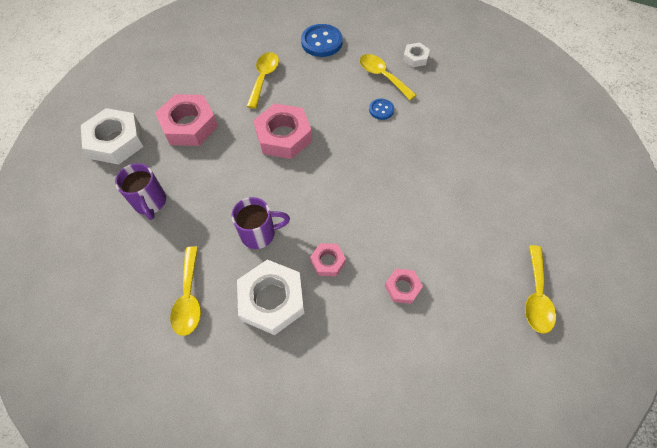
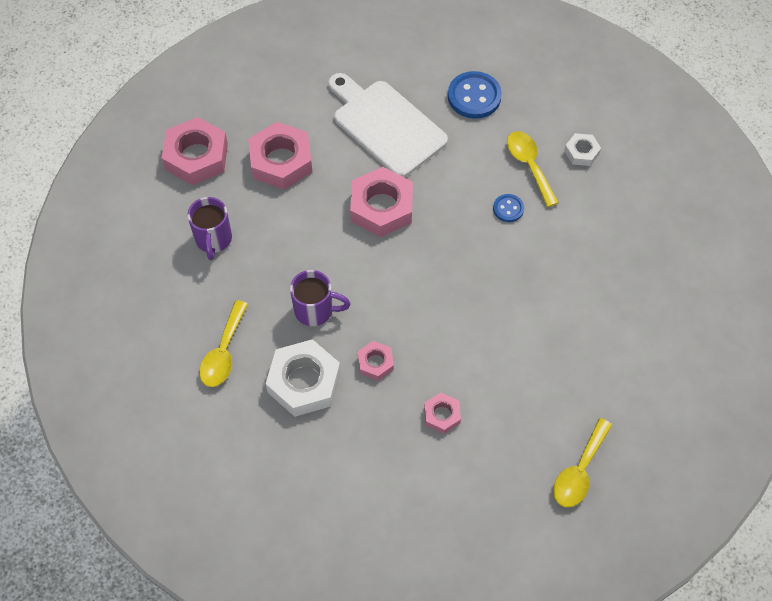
camera: 20 degrees right, 0 degrees up
(116, 141) = (196, 156): white nut -> pink nut
(264, 78) = (386, 125): yellow spoon -> white cutting board

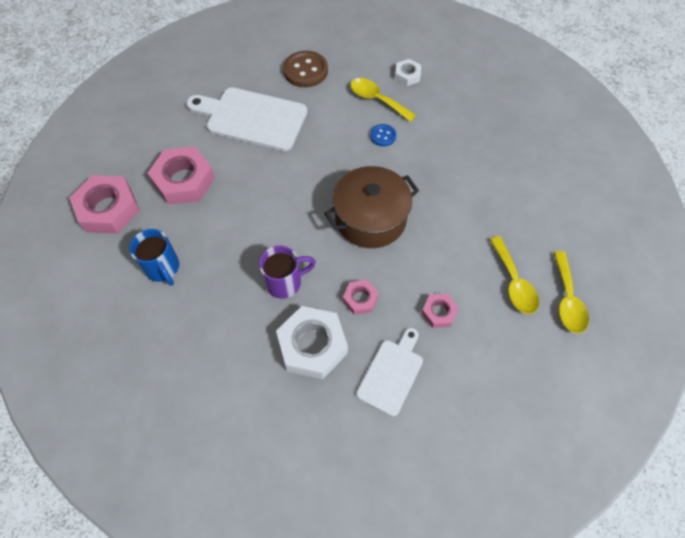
camera: 30 degrees left, 0 degrees up
(213, 239) = (163, 268): purple mug -> blue mug
(223, 352) = (228, 358): yellow spoon -> yellow spoon (514, 283)
(359, 446) = (391, 373): none -> white cutting board
(381, 207) = (287, 178): pink nut -> none
(437, 290) = (370, 219): none -> brown pot
(474, 96) = (305, 71): blue button -> brown button

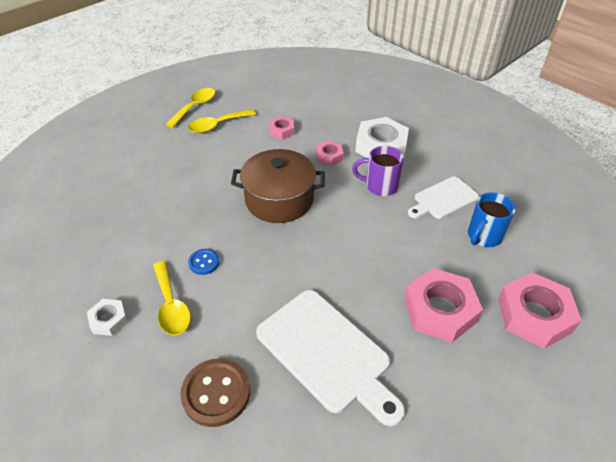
camera: 150 degrees left, 15 degrees down
(163, 268) = (483, 236): blue mug -> blue mug turned 135 degrees counterclockwise
(391, 373) = (338, 117): white cutting board -> white cutting board (443, 199)
(514, 283) = (217, 125): yellow spoon -> yellow spoon turned 135 degrees counterclockwise

